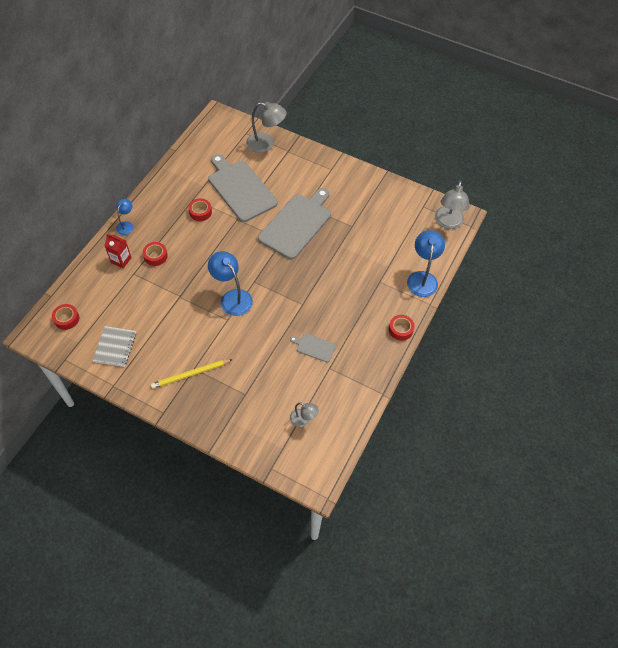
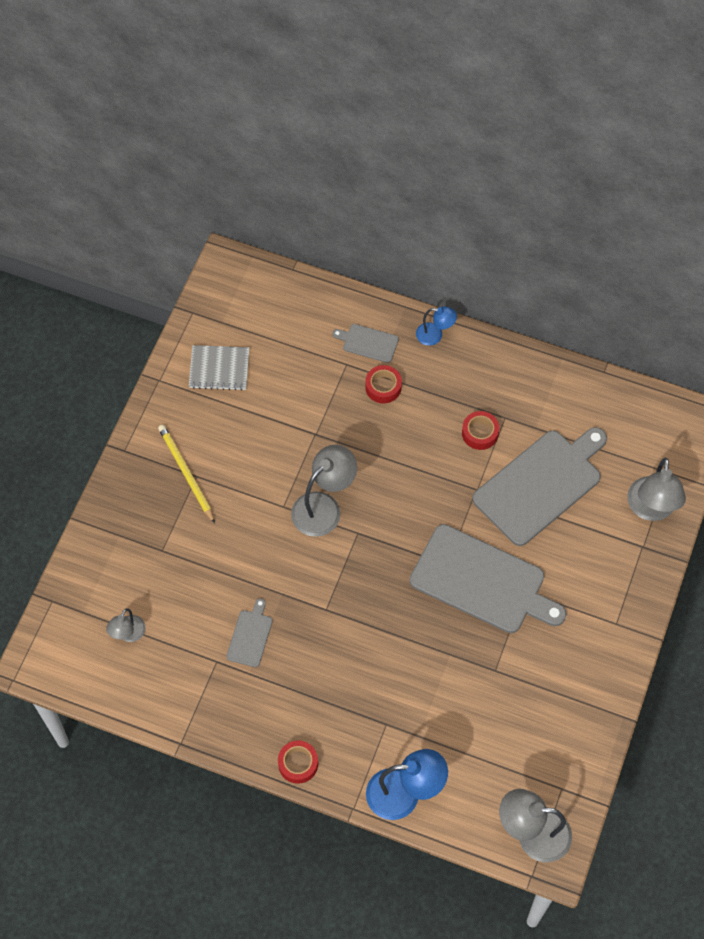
camera: 85 degrees right, 5 degrees up
(66, 319) = (257, 298): red tape -> none
(121, 260) = (368, 343): red carton -> grey cutting board
(232, 297) = (324, 507): blue lamp -> grey lamp

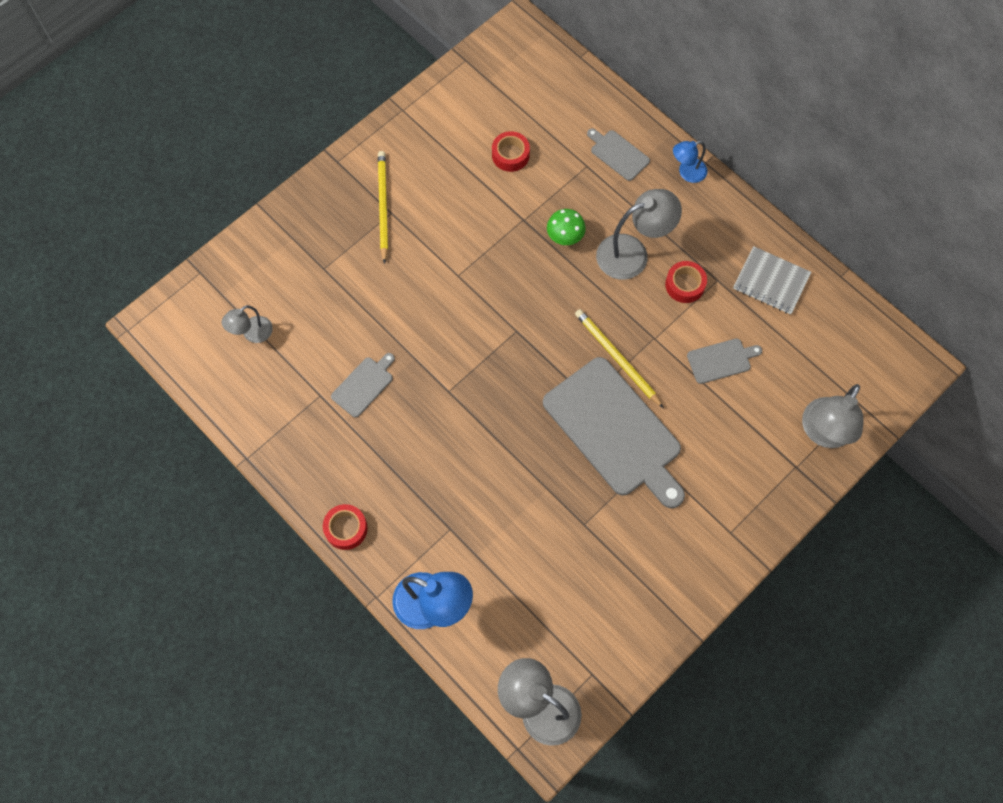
camera: 25 degrees right, 5 degrees up
(219, 369) = (464, 122): grey notebook -> grey notebook (771, 281)
(324, 507) = (496, 292): grey lamp -> grey lamp (632, 253)
(359, 435) = (565, 238): none -> green mushroom
(383, 387) = (611, 202): red tape -> red tape (510, 155)
(435, 335) = (687, 173): blue lamp -> blue lamp turned 120 degrees clockwise
(454, 519) = (617, 358): none -> yellow pencil
(540, 484) = (721, 360): grey cutting board -> grey cutting board, size x0.45

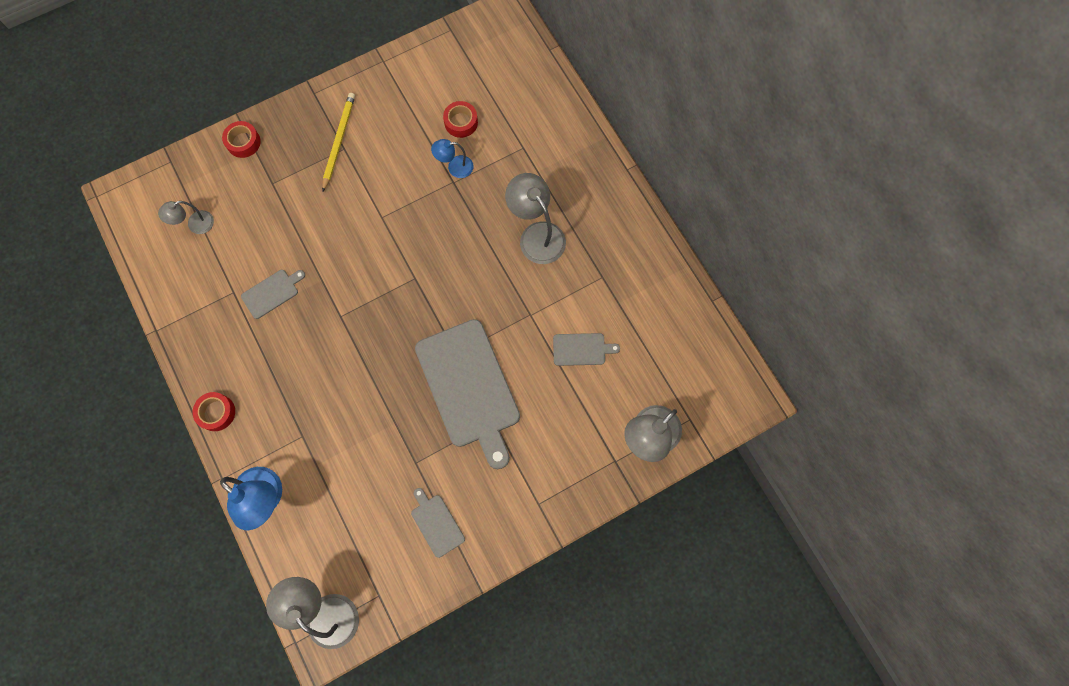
camera: 15 degrees right, 5 degrees up
(565, 238) = (483, 206): green mushroom -> none
(617, 358) = (492, 324): yellow pencil -> none
(618, 154) = (553, 143): grey cutting board -> grey cutting board (436, 523)
(632, 253) = (536, 235): grey lamp -> grey lamp turned 120 degrees counterclockwise
(685, 285) = (572, 274): red tape -> red tape (243, 142)
(687, 173) = (608, 175): blue lamp -> blue lamp (455, 167)
(771, 281) = (649, 290): grey notebook -> none

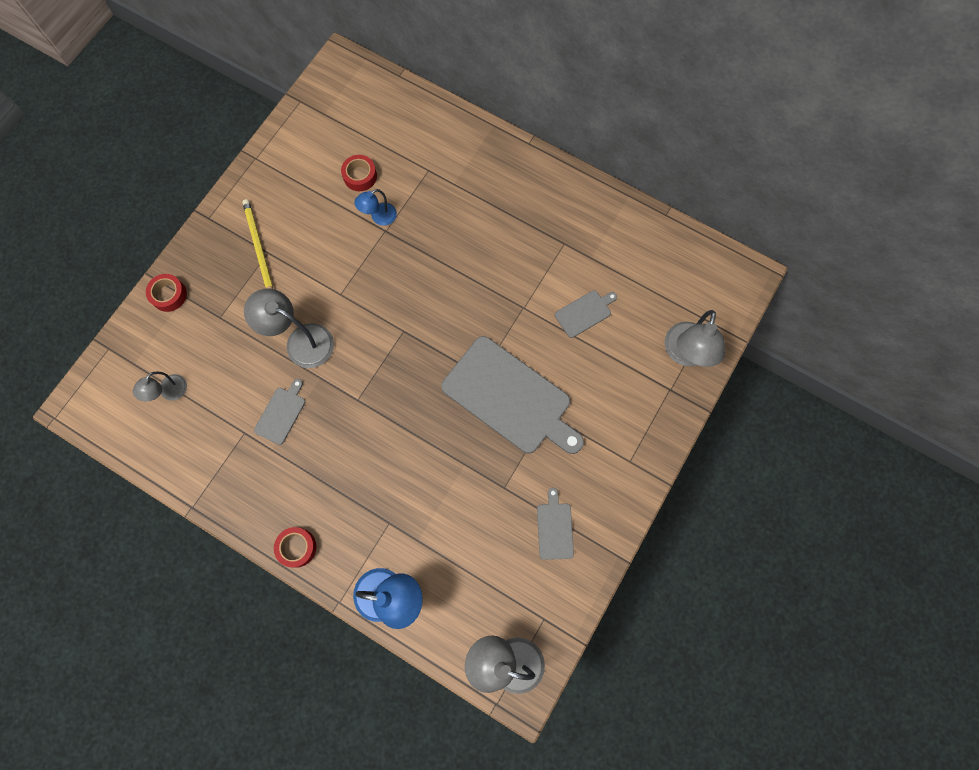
camera: 30 degrees left, 0 degrees up
(436, 523) = (554, 528): grey cutting board -> grey cutting board turned 60 degrees clockwise
(536, 235) = (486, 237): grey lamp -> grey lamp (301, 341)

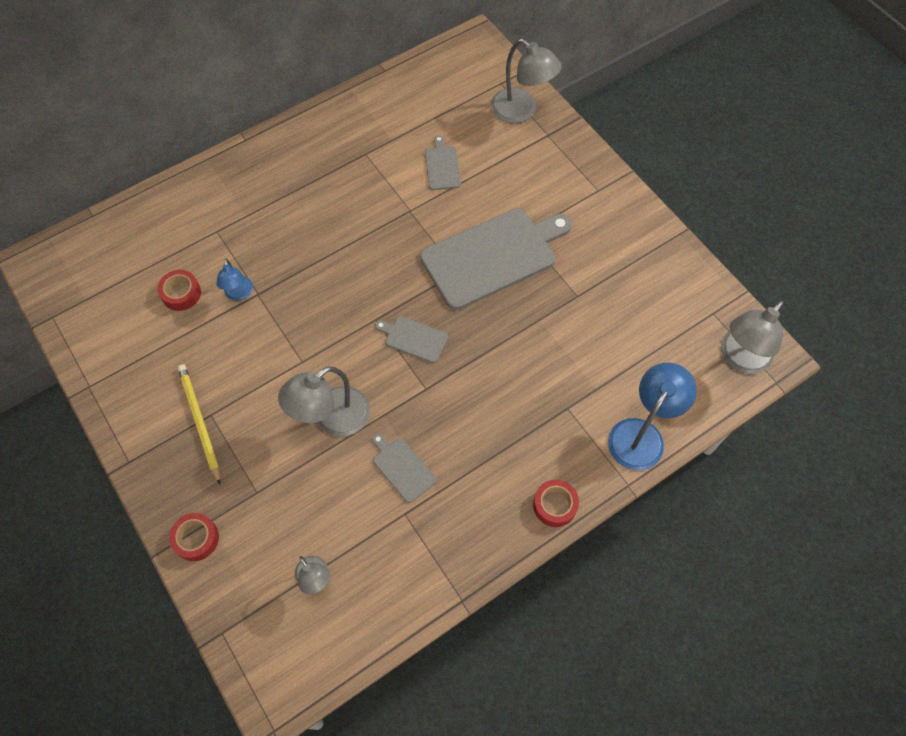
camera: 65 degrees left, 10 degrees down
(259, 248) = (200, 422): yellow pencil -> yellow pencil turned 60 degrees clockwise
(554, 528) = (633, 271): grey cutting board -> grey cutting board (414, 338)

